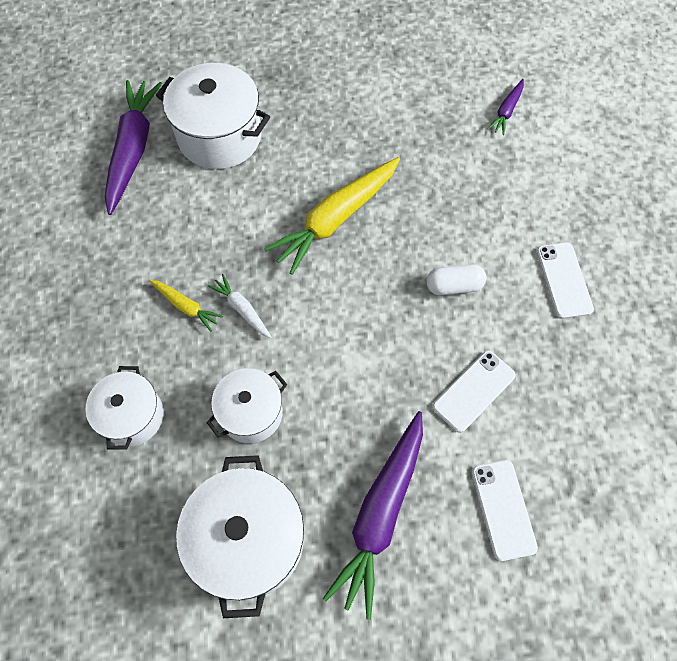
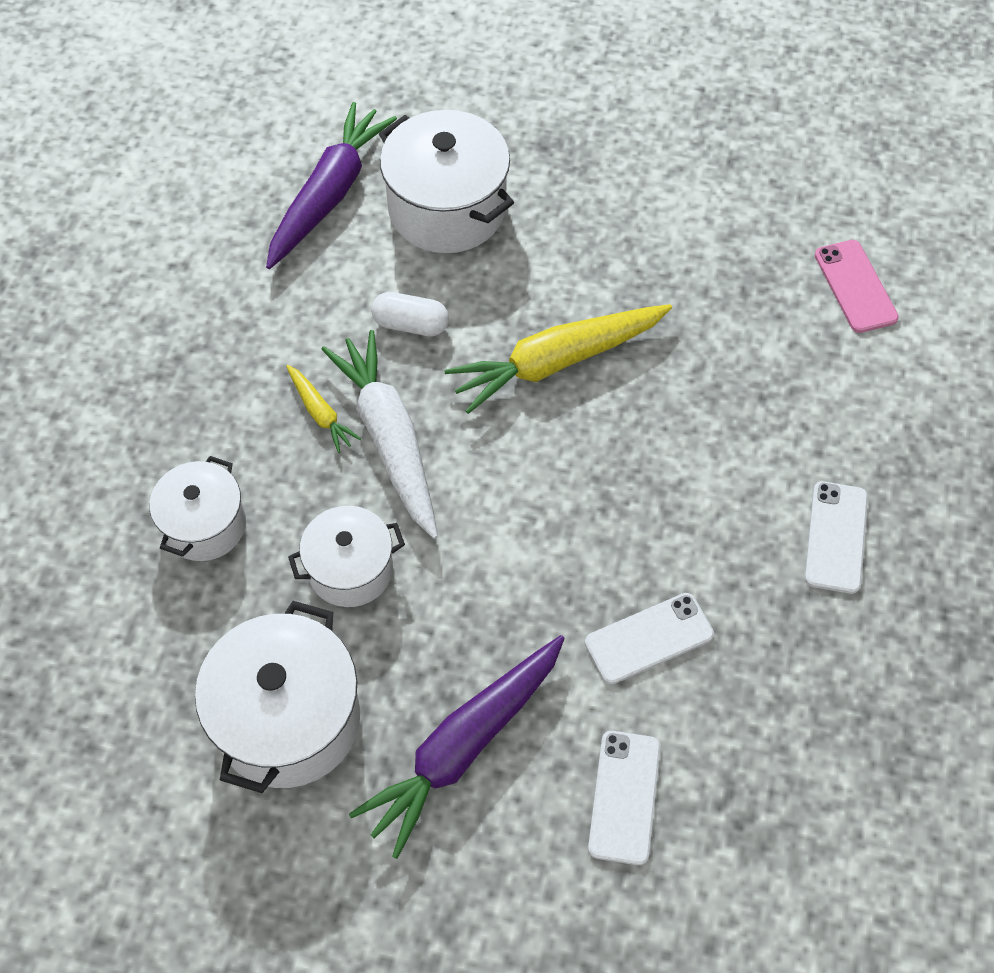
camera: 20 degrees right, 5 degrees down
(242, 309) = (389, 439): white carrot -> white carrot, size x2.08
(454, 286) = (679, 497): white capsule -> white capsule (411, 324)
(506, 111) = (855, 286): purple carrot -> pink phone

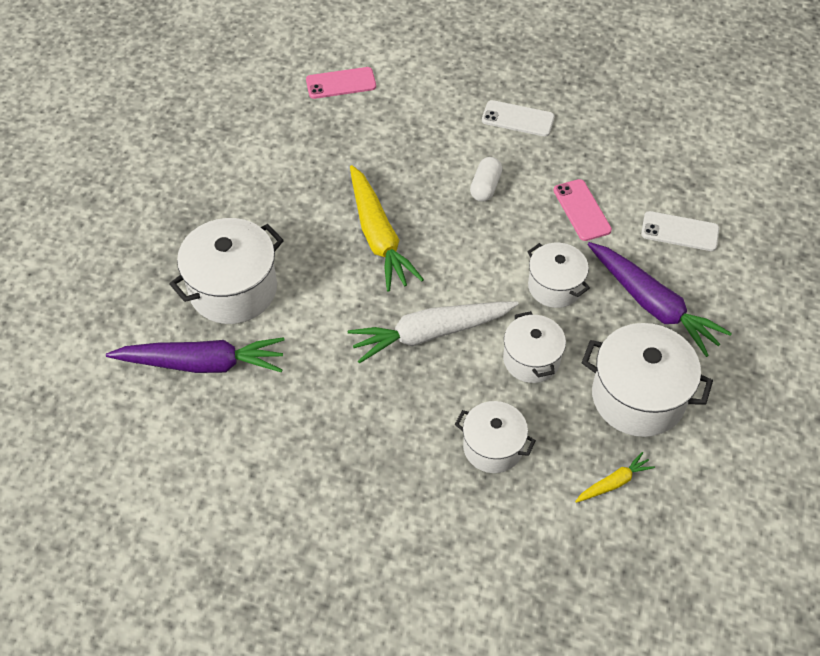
camera: 85 degrees left, 5 degrees down
(320, 413) = (405, 374): yellow carrot -> yellow carrot (613, 483)
(329, 194) = (202, 363): purple carrot -> purple carrot turned 150 degrees clockwise
(411, 324) = (335, 317): white capsule -> white capsule (485, 187)
(488, 600) = (555, 286): none -> white pot
(649, 639) = (582, 210): white phone -> pink phone

